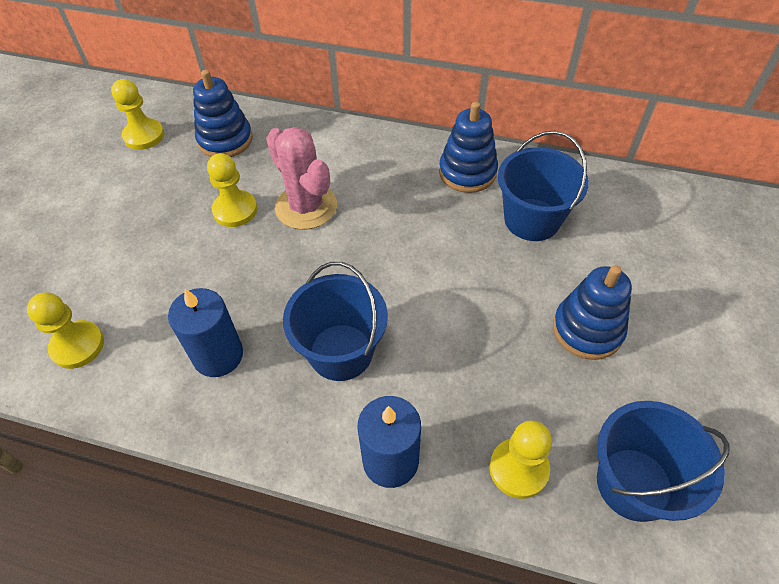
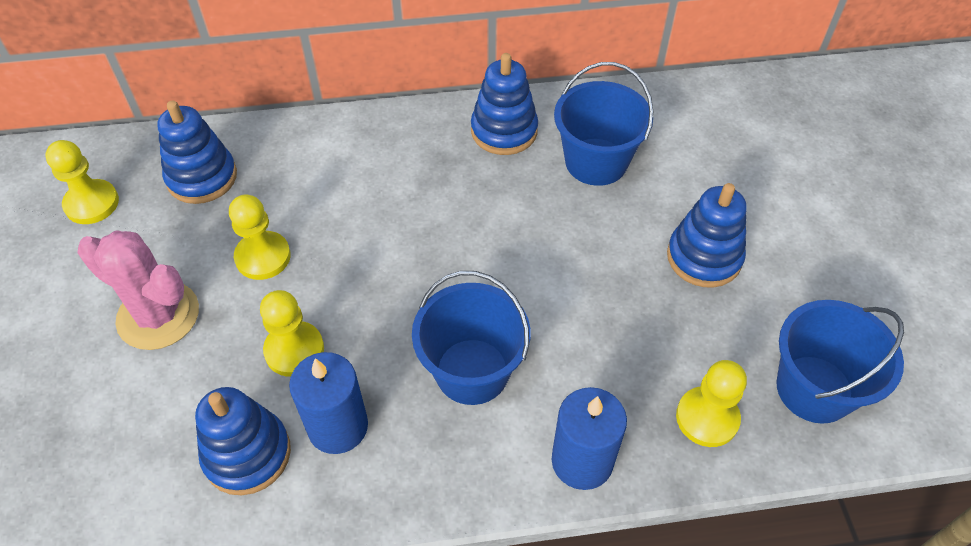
camera: 25 degrees left, 0 degrees up
(77, 346) = (160, 481): yellow pawn -> yellow pawn (294, 350)
(145, 350) = (247, 454): none -> blue stacking toy
(306, 207) = (345, 226): pink cactus -> pink cactus (158, 315)

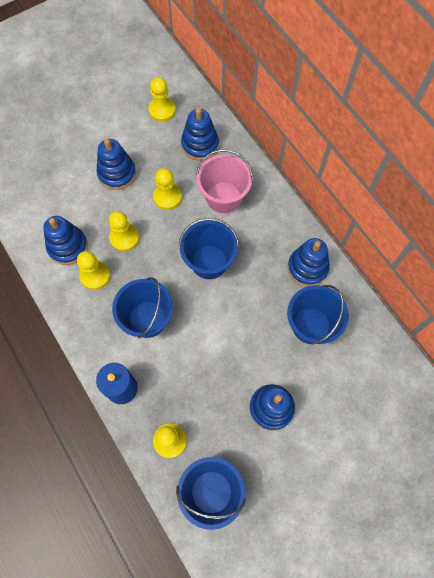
camera: 65 degrees right, 15 degrees up
(158, 315) = (117, 173): pink cactus -> blue stacking toy
(320, 183) = (223, 197): none -> pink bucket
(338, 426) = (95, 275): blue candle -> yellow pawn
(420, 244) = (209, 262): none -> blue bucket

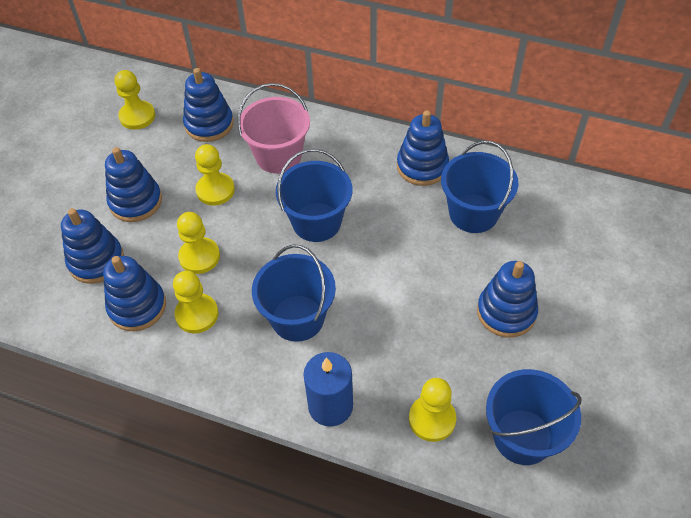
camera: 35 degrees left, 15 degrees down
(67, 200) = (96, 261): none -> blue stacking toy

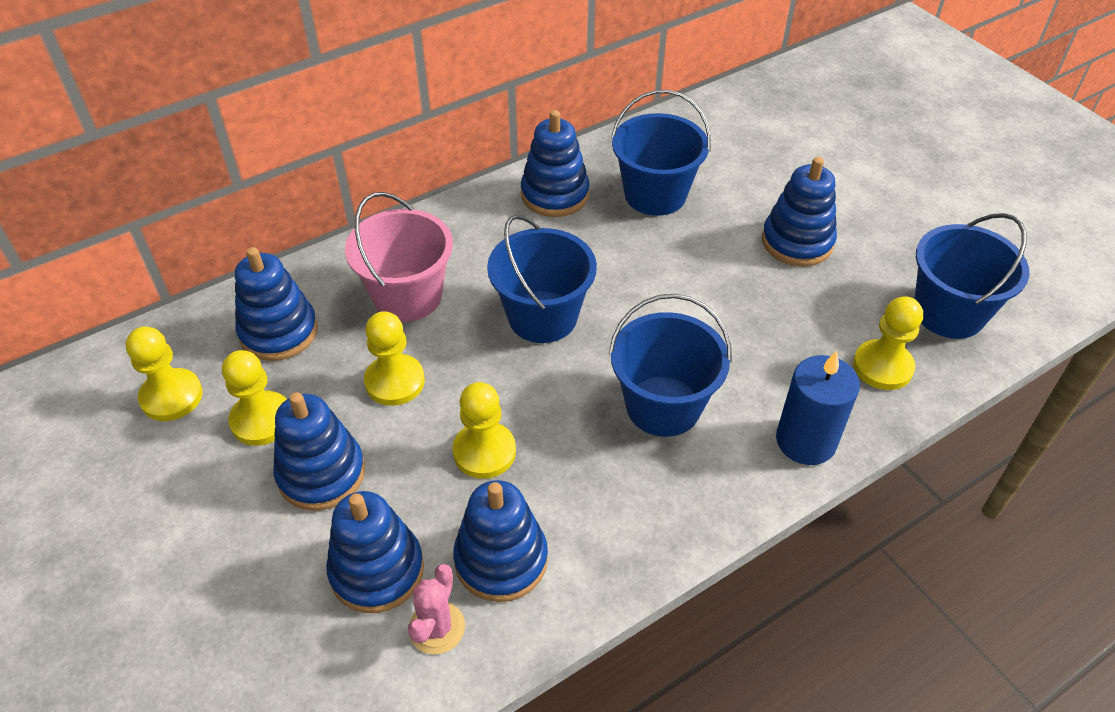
camera: 55 degrees left, 5 degrees down
(80, 305) = (437, 628): none -> pink cactus
(197, 314) = (572, 500): yellow pawn -> yellow pawn (262, 420)

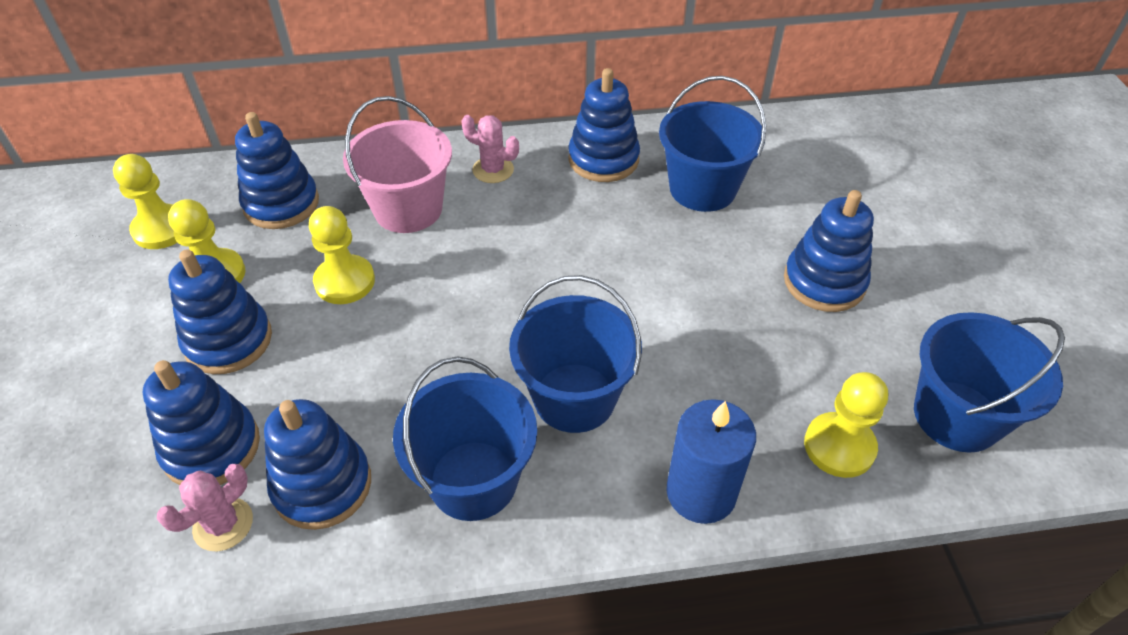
camera: 25 degrees right, 0 degrees up
(462, 235) = (493, 170): none -> pink cactus
(484, 452) = (377, 376): yellow pawn -> none
(543, 317) = (516, 269): blue bucket -> blue bucket (473, 480)

